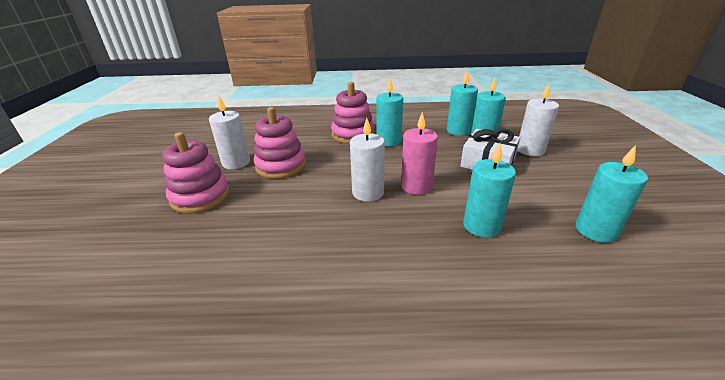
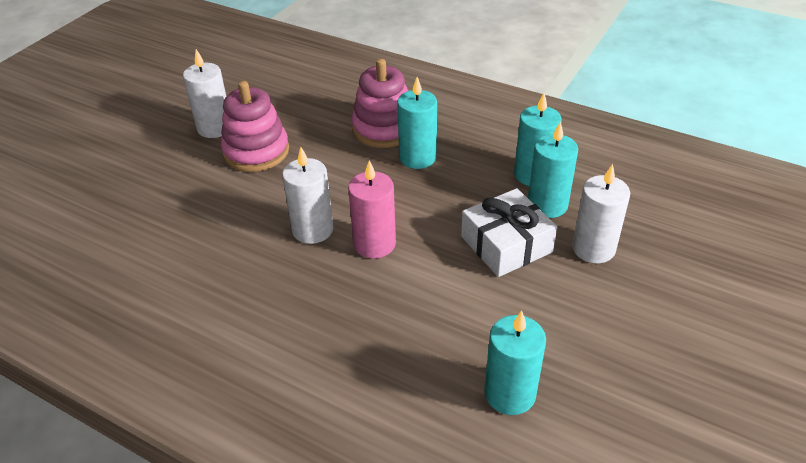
camera: 30 degrees right, 10 degrees up
(200, 197) = (148, 165): pink stacking toy -> none
(481, 226) = (386, 327): turquoise candle -> none

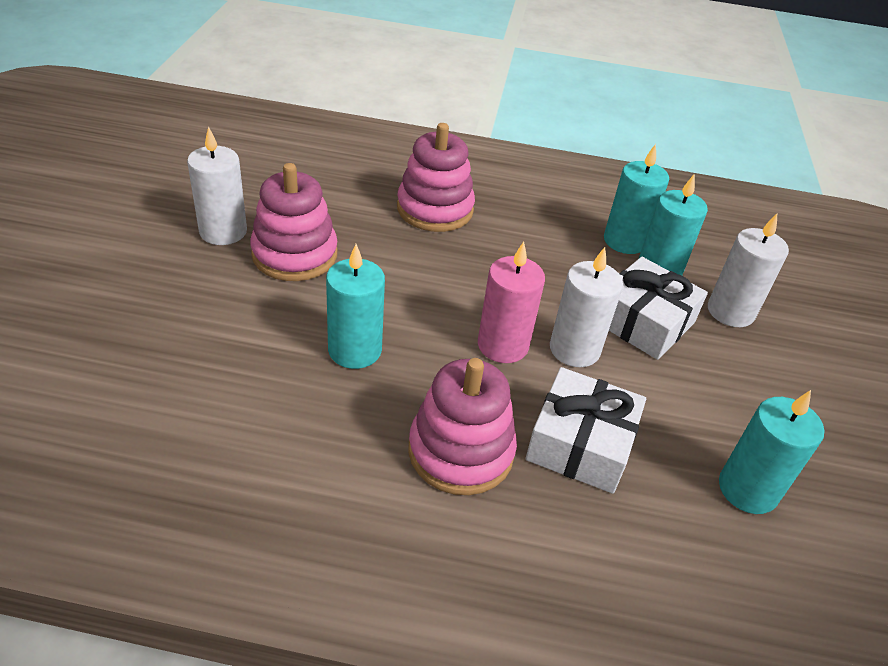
camera: 25 degrees left, 0 degrees up
(295, 316) = (460, 451): none -> pink stacking toy
(312, 230) = (420, 340): white candle -> white candle (574, 349)
(391, 329) = (581, 443): none -> white gift
(417, 157) = (492, 238): turquoise candle -> turquoise candle (355, 350)

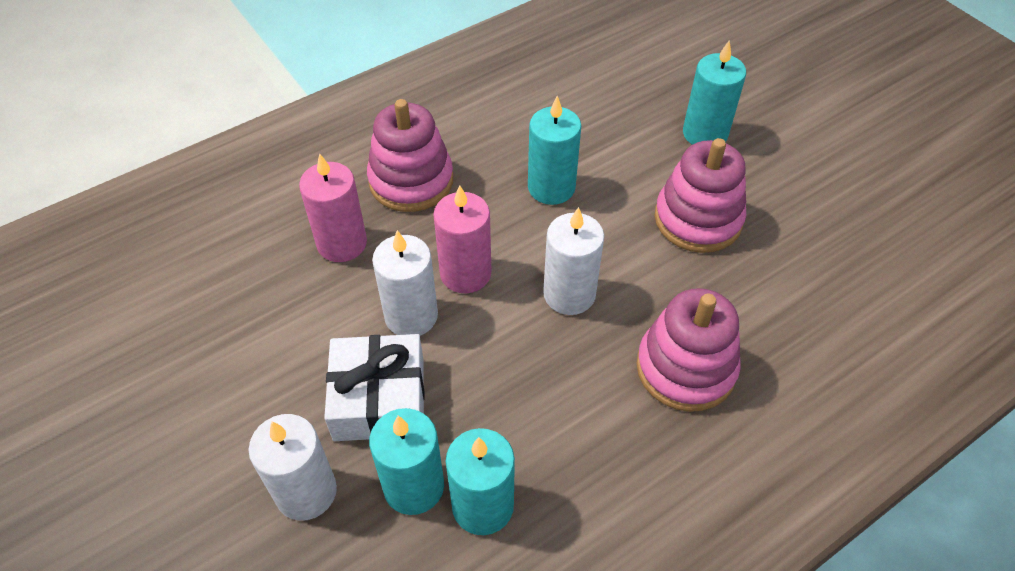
camera: 140 degrees right, 10 degrees up
(223, 231) = (769, 193): white candle -> white candle (569, 294)
(581, 443) = (342, 243): white gift -> pink candle
(747, 489) = (203, 300): turquoise candle -> turquoise candle (705, 133)

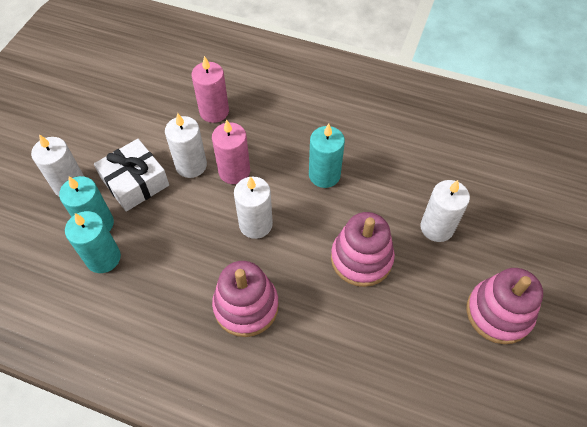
camera: 55 degrees right, 5 degrees up
(411, 181) = (276, 113): pink stacking toy -> pink stacking toy (498, 313)
(705, 133) = (437, 227): turquoise candle -> white candle

